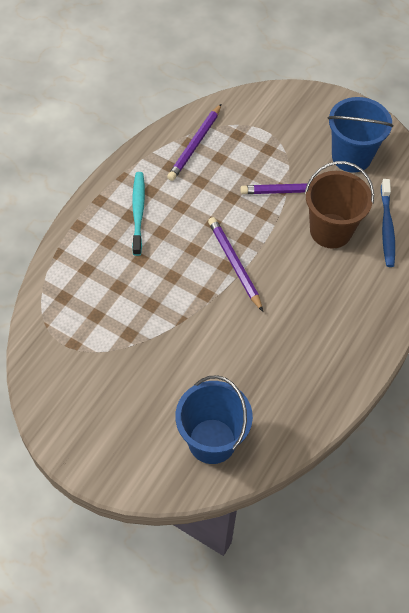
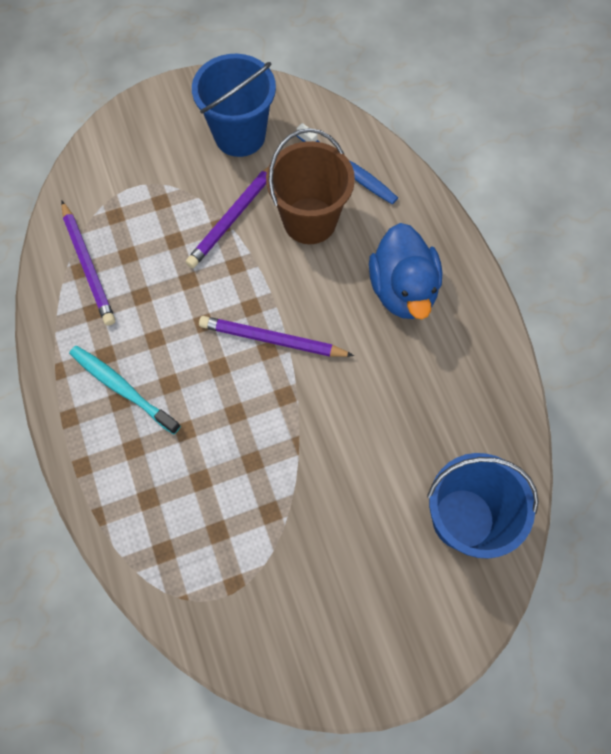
camera: 50 degrees left, 10 degrees up
(333, 311) = (402, 290): none -> blue duck

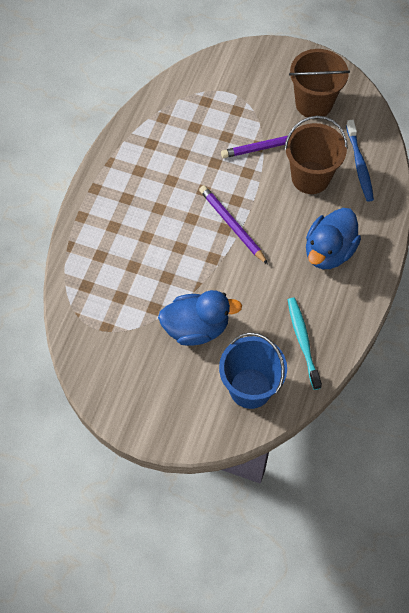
camera: 40 degrees right, 5 degrees down
(88, 266) = (169, 118): purple pencil -> none
(123, 388) = (133, 193): turquoise toothbrush -> turquoise toothbrush (303, 342)
(240, 135) = (314, 103): blue bucket -> brown bucket
(340, 496) = (196, 327): none -> blue duck

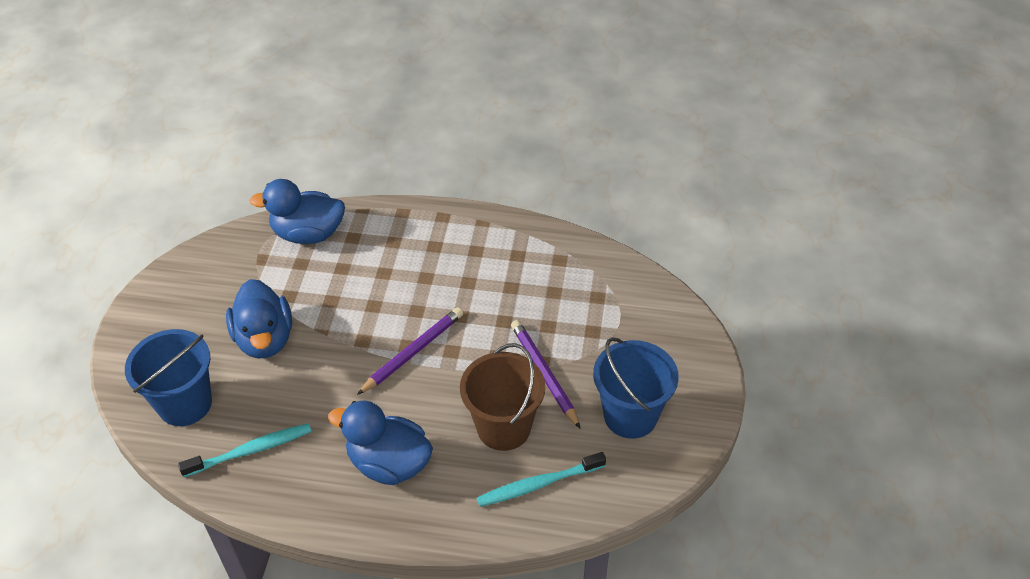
camera: 80 degrees right, 15 degrees down
(86, 289) = (308, 234): none -> blue duck
(314, 103) = (630, 415): brown bucket -> blue bucket
(359, 164) = (539, 484): blue toothbrush -> turquoise toothbrush

